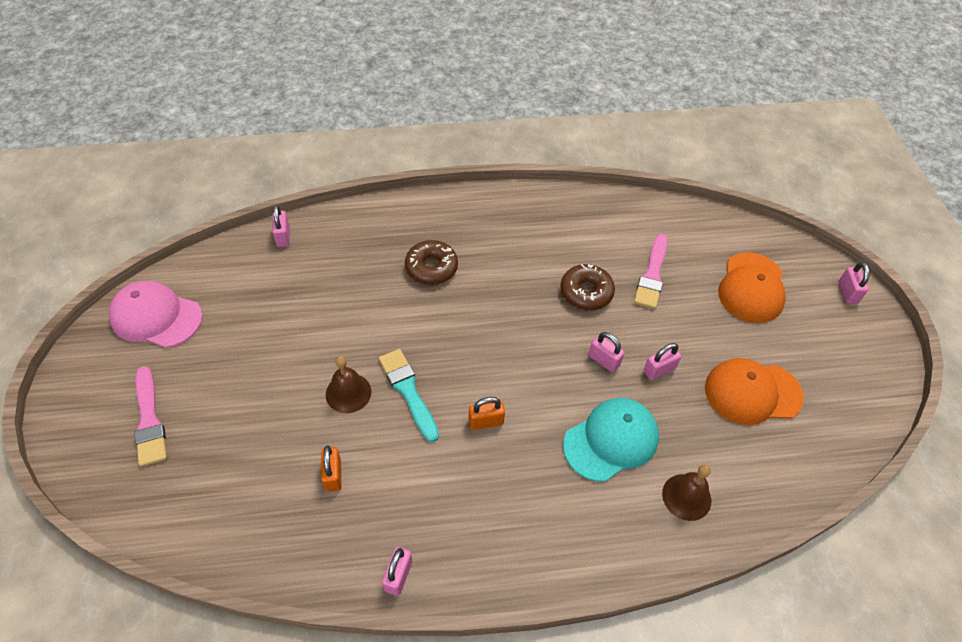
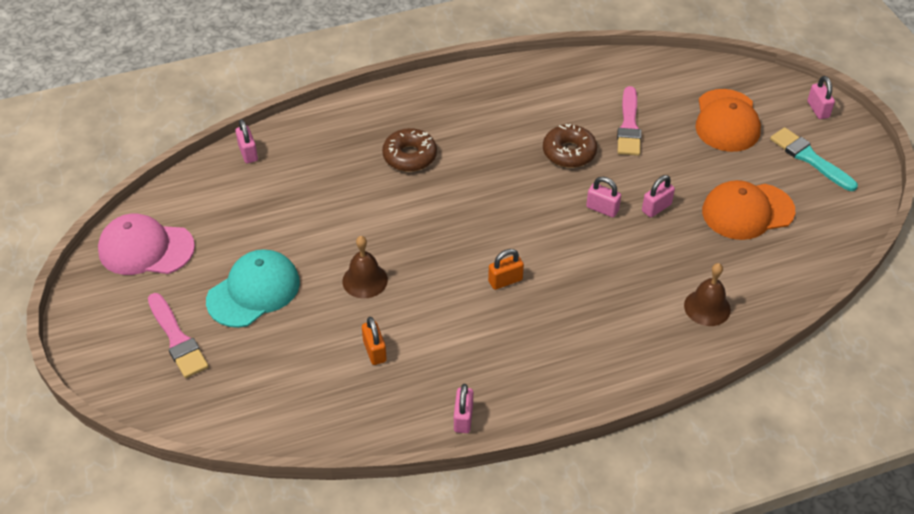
camera: 10 degrees left, 5 degrees down
(408, 391) = (422, 268): turquoise brush -> turquoise brush (809, 158)
(611, 440) = (627, 275): turquoise cap -> turquoise cap (254, 291)

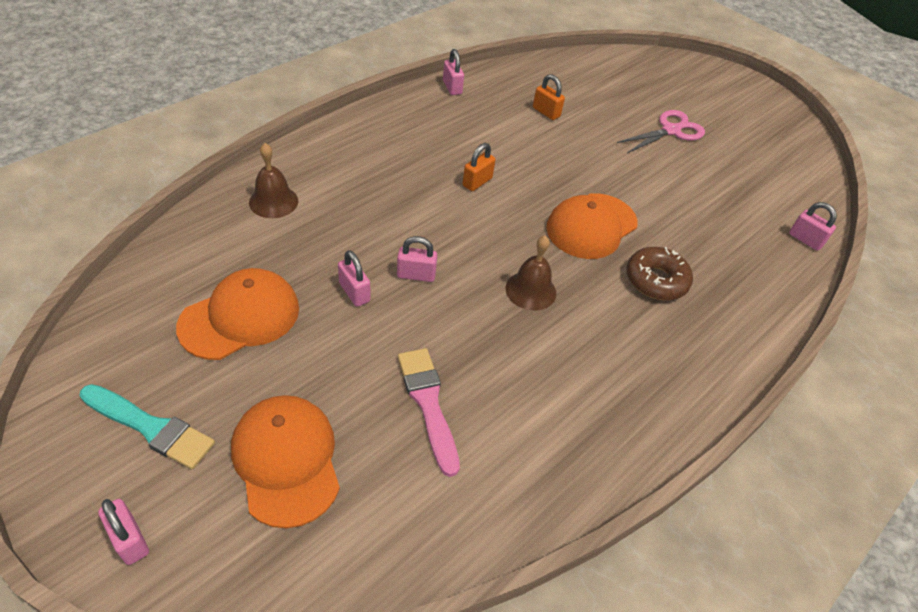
camera: 150 degrees right, 0 degrees up
(146, 248) = (781, 141): pink cap -> none
(177, 339) = (688, 93): pink brush -> none
(254, 291) = (671, 130): turquoise cap -> pink scissors
(365, 280) = (595, 156): brown bell -> brown bell (530, 290)
(427, 211) = (591, 226): none -> orange cap
(569, 152) = (487, 337): brown donut -> none
(656, 208) = (354, 292): pink padlock -> pink padlock turned 60 degrees counterclockwise

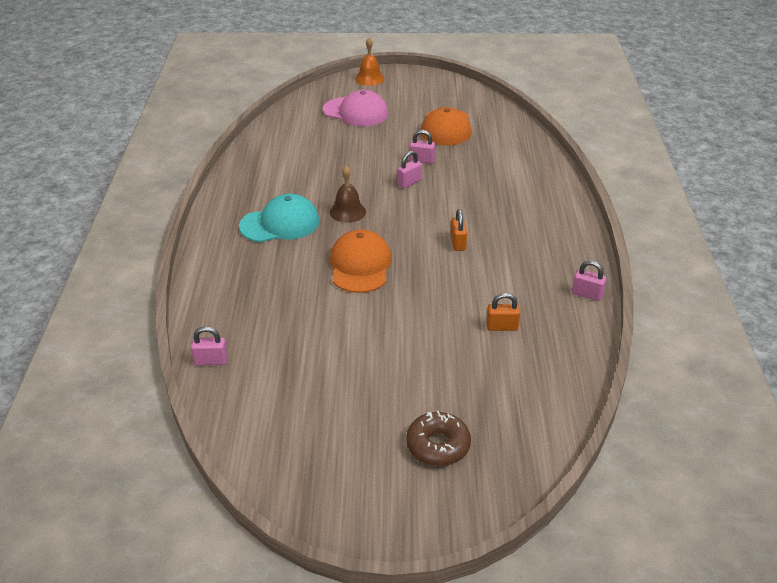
camera: 140 degrees right, 10 degrees down
(129, 540) = (369, 78): pink padlock -> orange bell
(151, 427) = (412, 93): turquoise brush -> none
(273, 201) = (524, 165): brown bell -> none
(286, 460) = (355, 112): orange cap -> pink cap
(428, 404) = (331, 150): pink brush -> none
(621, 332) = (280, 223): none -> turquoise cap
(656, 280) = (288, 261): brown donut -> brown donut (438, 445)
(671, 130) = (399, 389): pink scissors -> none

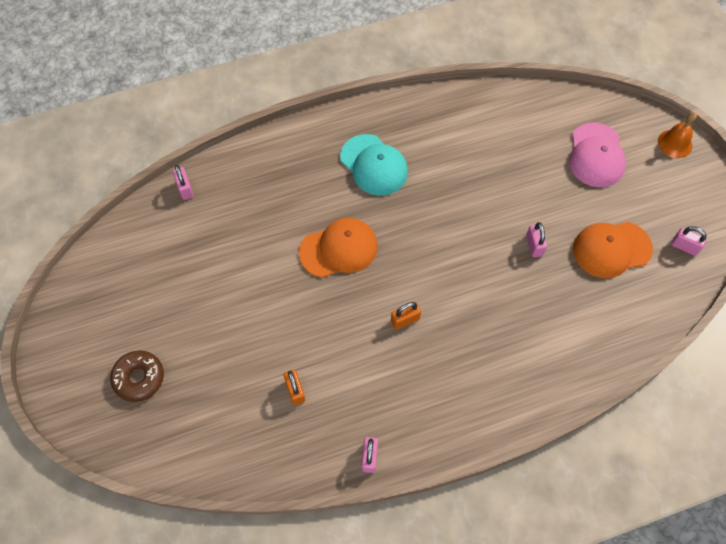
camera: 70 degrees right, 25 degrees up
(347, 212) = (415, 211): brown bell -> none
(409, 182) = (488, 246): pink padlock -> pink padlock (684, 246)

